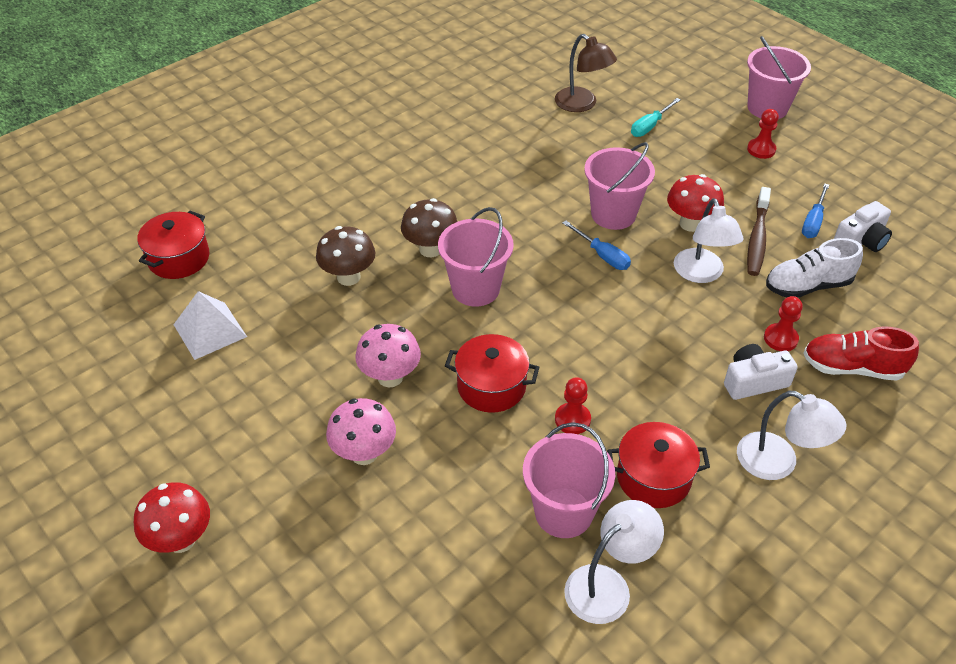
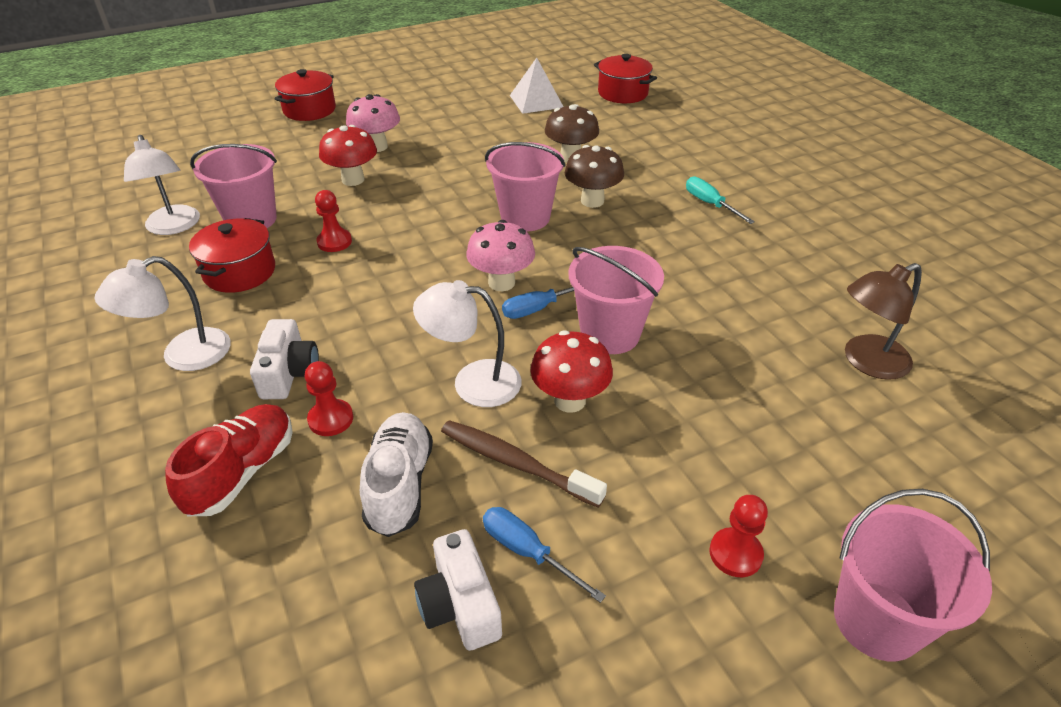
camera: 105 degrees right, 5 degrees down
(181, 539) = (360, 87): red mushroom -> red mushroom (353, 180)
(390, 377) = (443, 164): pink mushroom -> pink mushroom (501, 283)
(491, 386) = (401, 207): red pot -> red pot (309, 110)
(650, 126) = (809, 423): turquoise screwdriver -> turquoise screwdriver (710, 204)

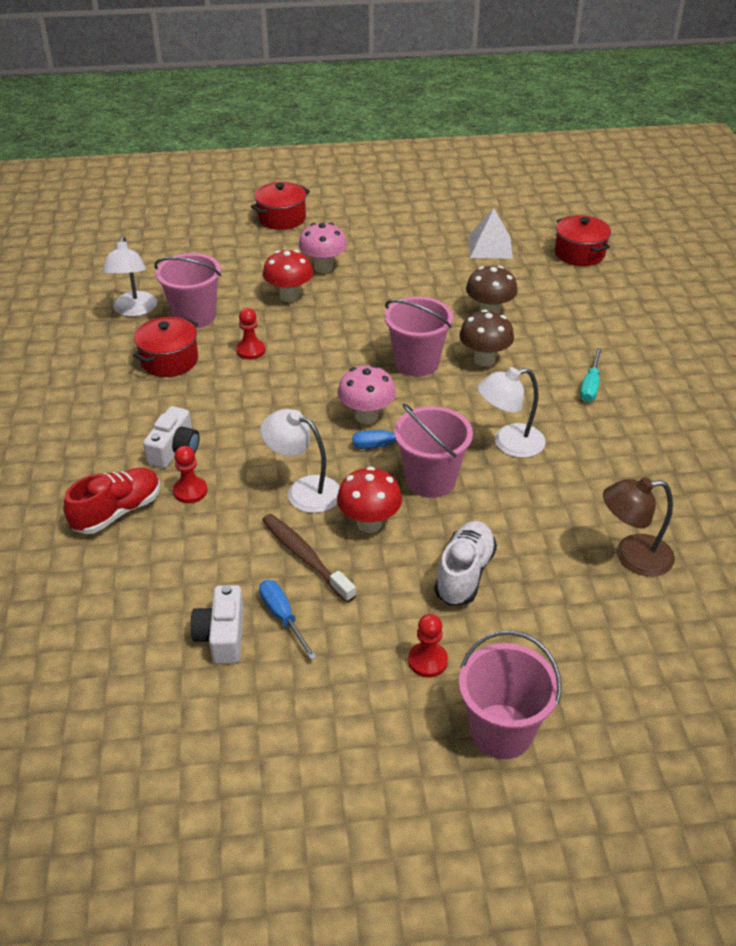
camera: 20 degrees right, 0 degrees up
(183, 356) = (107, 418): white lamp -> white lamp (509, 443)
(399, 485) = (217, 549): white shoe -> white shoe (464, 574)
(710, 204) = (590, 386): turquoise screwdriver -> turquoise screwdriver turned 150 degrees counterclockwise

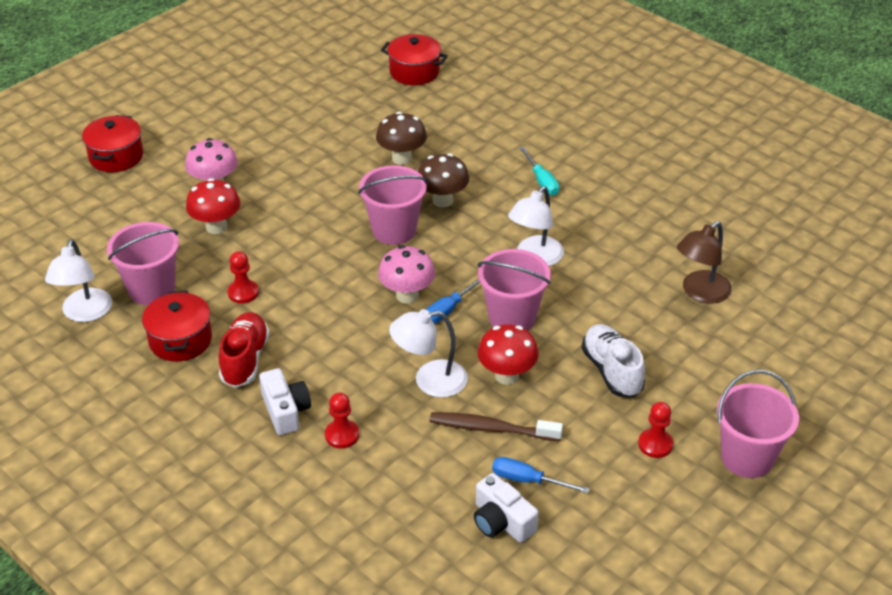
camera: 40 degrees left, 0 degrees up
(117, 512) = (303, 487): red shoe -> red shoe (245, 360)
(134, 310) = (85, 313): white lamp -> white lamp turned 45 degrees clockwise
(490, 247) = (336, 99): white pyramid -> none

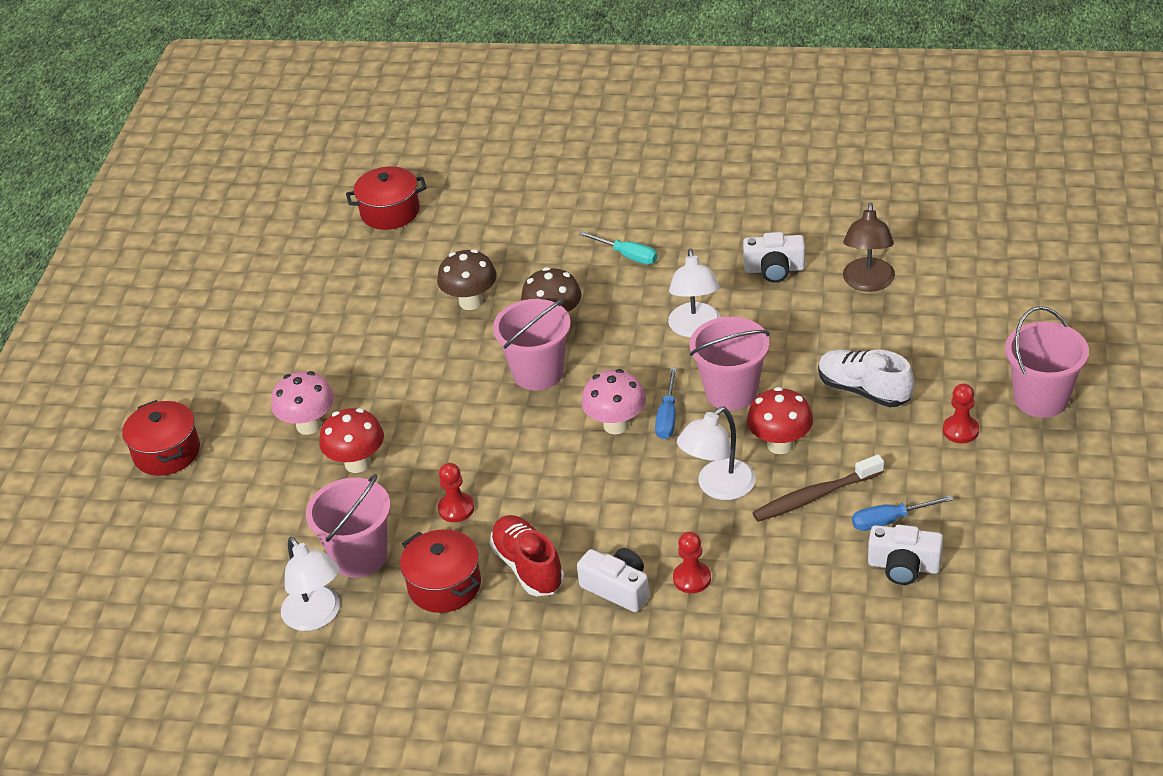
camera: 30 degrees left, 0 degrees up
(638, 245) = (774, 269): none -> white camera

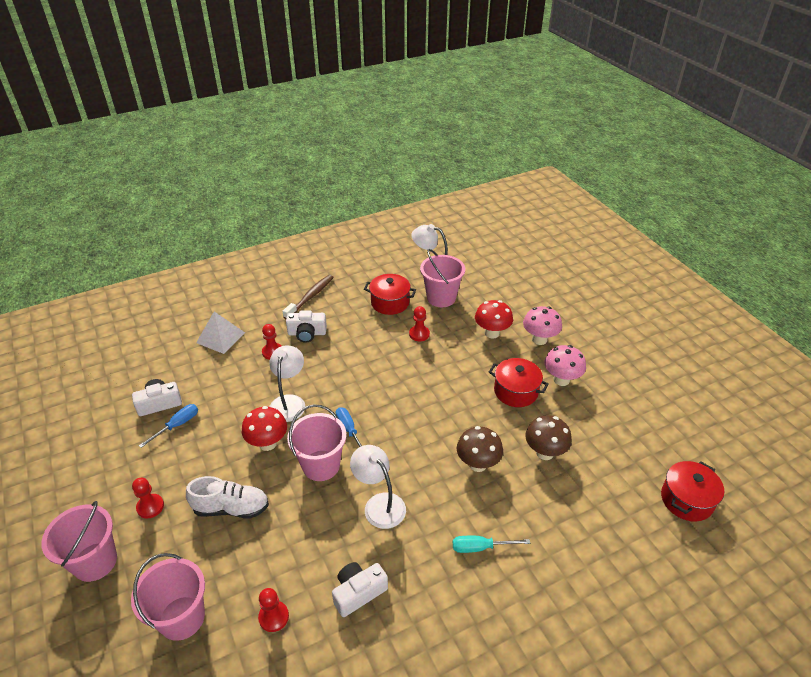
camera: 140 degrees right, 0 degrees up
(167, 452) = (587, 300): red pot -> red pot (516, 391)
(528, 567) = (358, 325): red shoe -> none
(538, 373) = (451, 423): pink bucket -> pink bucket (182, 618)
(616, 425) = (376, 412): pink mushroom -> pink mushroom (561, 380)
(758, 646) = (220, 337): none -> white pyramid
(815, 496) = (229, 420): brown toothbrush -> brown toothbrush (310, 297)
(868, 283) = (273, 617): brown lamp -> red pawn

